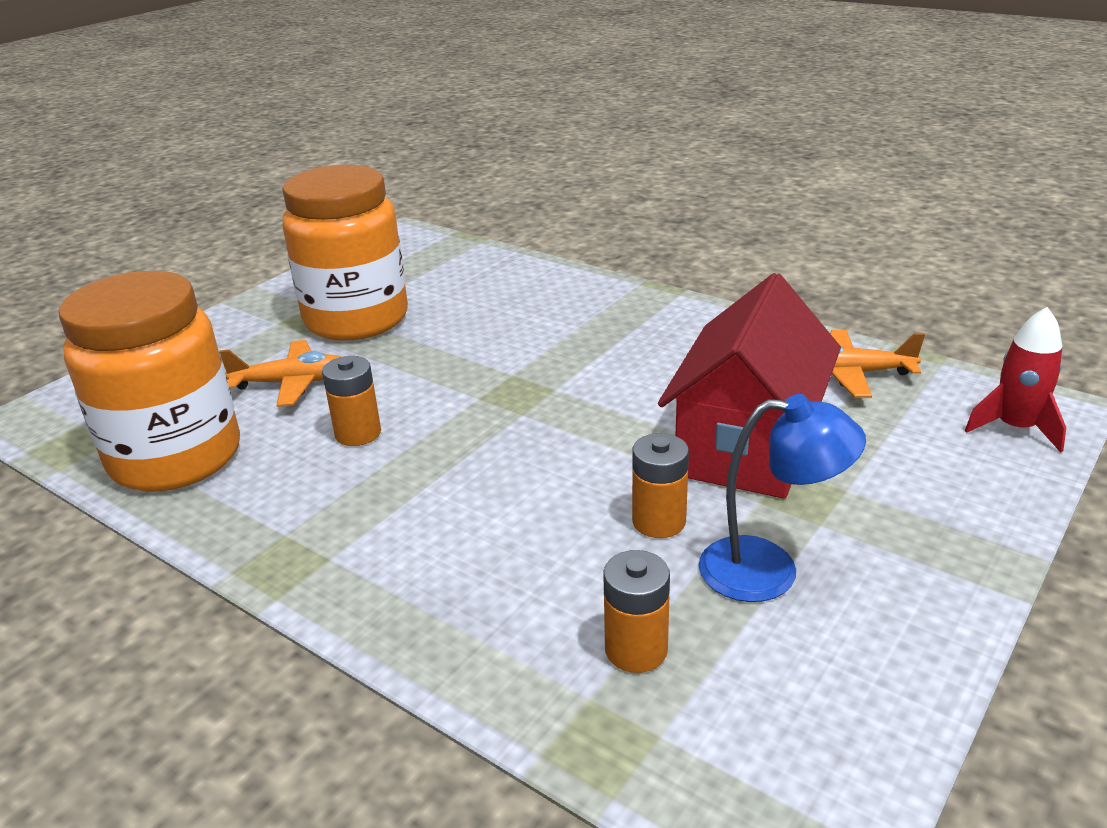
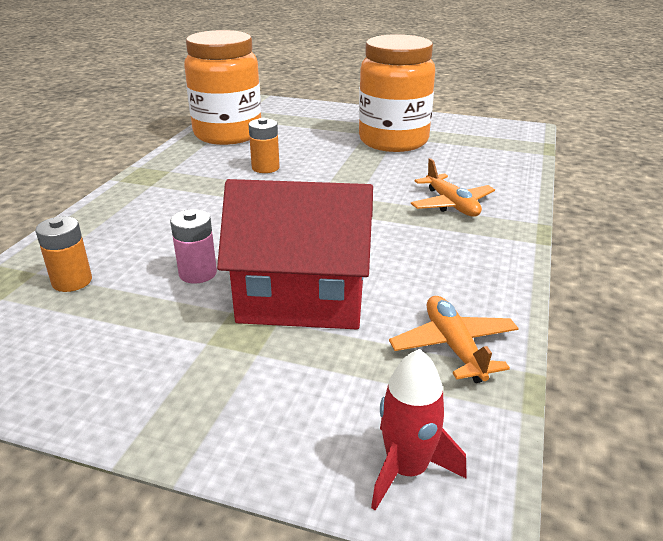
camera: 70 degrees right, 0 degrees up
(292, 383) = (309, 141): orange plane -> orange plane (451, 204)
(659, 521) = (198, 273): orange battery -> pink battery
(769, 570) = (148, 323): blue lamp -> none

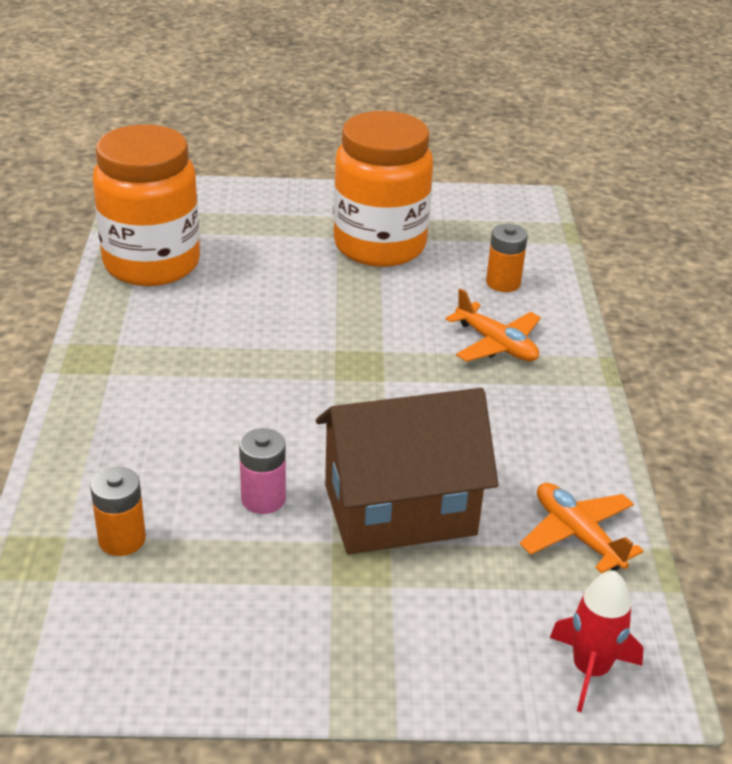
camera: 20 degrees left, 5 degrees up
(265, 168) = (242, 319): orange battery -> orange battery (503, 283)
(302, 299) = (400, 510): red house -> brown house

